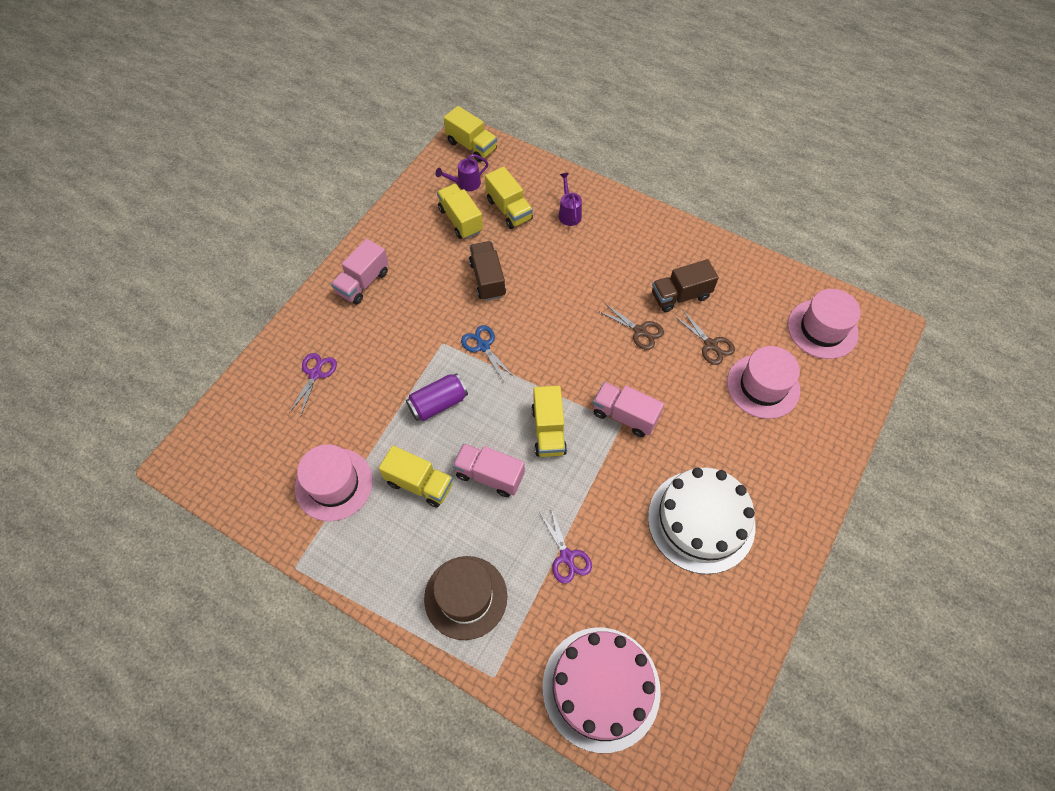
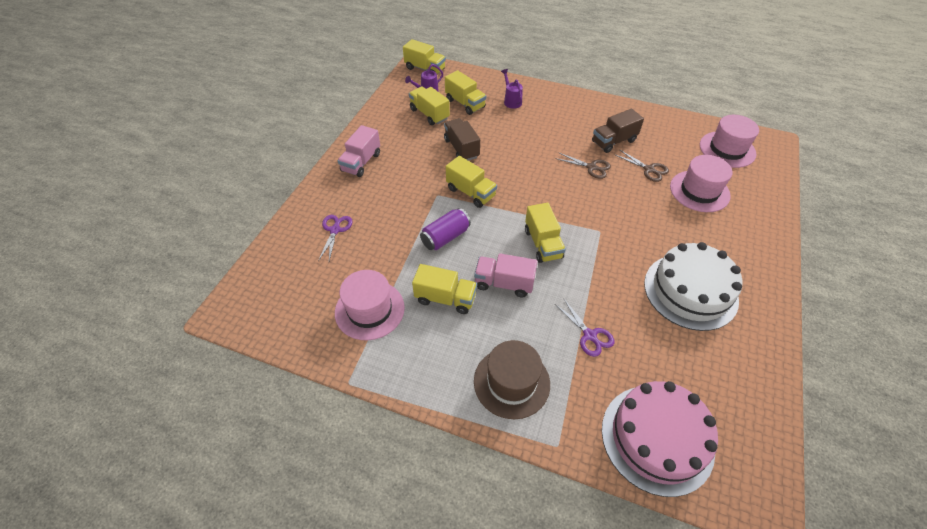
camera: 10 degrees left, 10 degrees down
(483, 346) = (471, 192): blue scissors -> yellow truck
(624, 416) = (600, 225): pink truck -> none

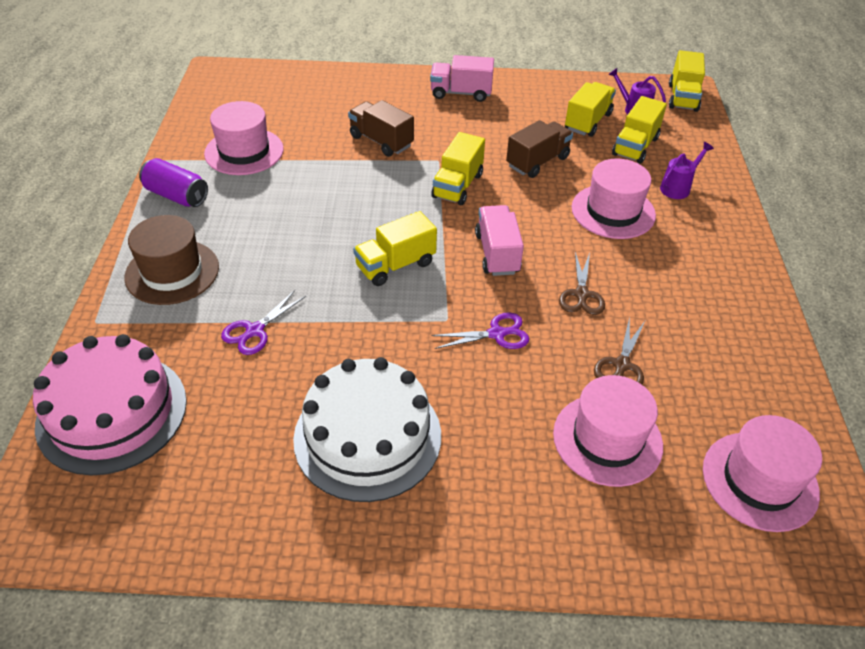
camera: 70 degrees right, 5 degrees down
(335, 229) = (346, 103): purple scissors -> purple scissors (497, 334)
(445, 237) = (369, 181): purple can -> purple can (176, 196)
(445, 298) = (276, 200): yellow truck -> none
(504, 283) = (314, 241): pink truck -> pink truck (497, 253)
(523, 132) = (613, 211): none -> pink hat
(613, 141) = (664, 313): brown truck -> brown truck (381, 141)

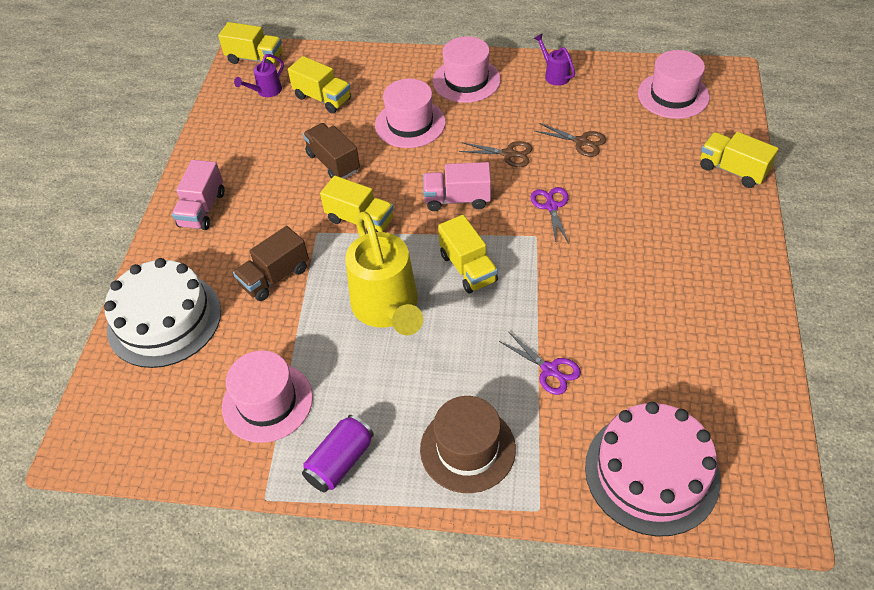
camera: 80 degrees left, 5 degrees up
(341, 212) = (387, 309): none -> yellow watering can
(367, 436) = (659, 288): white cake -> white cake (164, 319)
(587, 122) = (278, 123): yellow truck -> yellow truck (732, 170)
(607, 439) = (648, 158): pink hat -> pink hat (466, 80)
(678, 187) = (384, 82): purple watering can -> purple watering can (554, 75)

